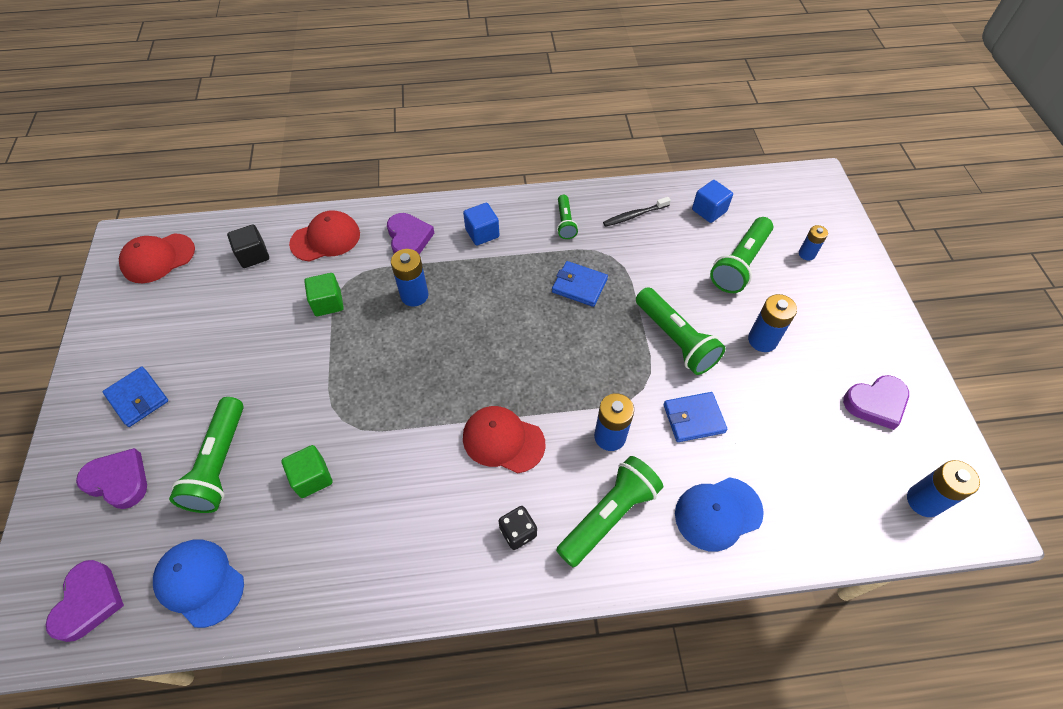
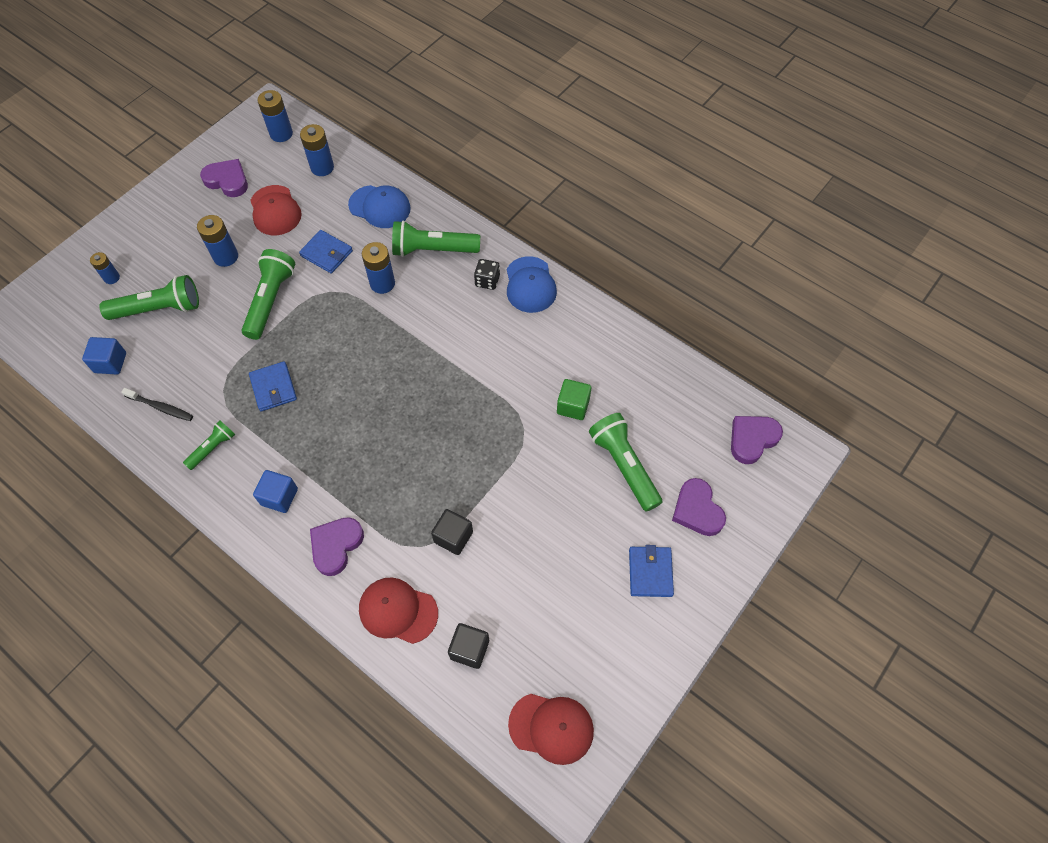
camera: 135 degrees left, 5 degrees up
(200, 582) = (681, 398): blue cap -> blue cap (530, 285)
(219, 464) = (624, 465): green flashlight -> green flashlight turned 75 degrees counterclockwise
(328, 303) = (453, 537): green cube -> black cube
(414, 295) = (387, 485): blue battery -> blue battery (322, 167)
(503, 440) = (442, 332): red cap -> red cap (275, 211)

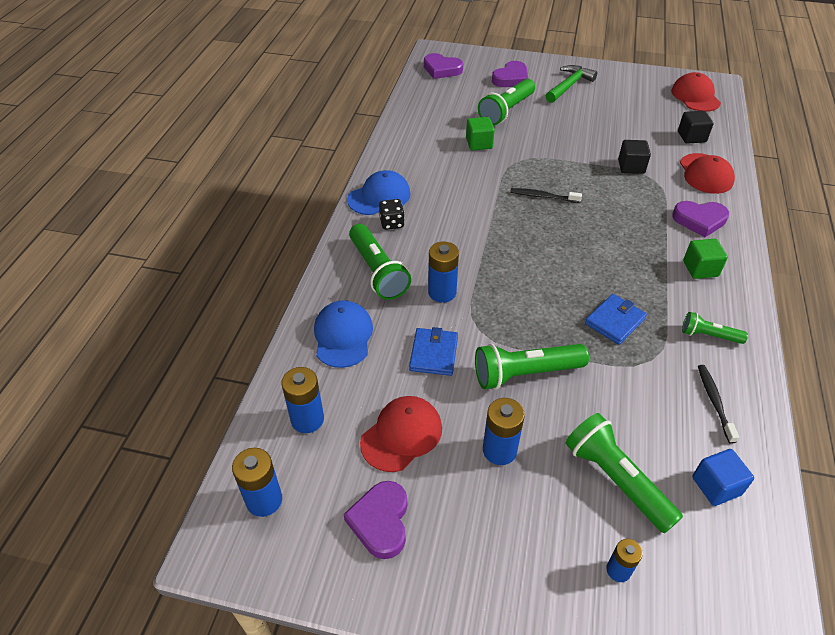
camera: 115 degrees left, 15 degrees down
(279, 497) = (700, 269): blue cube -> green cube
(454, 420) = (543, 196): none -> black toothbrush
(650, 572) = (569, 86): blue wallet -> green hammer

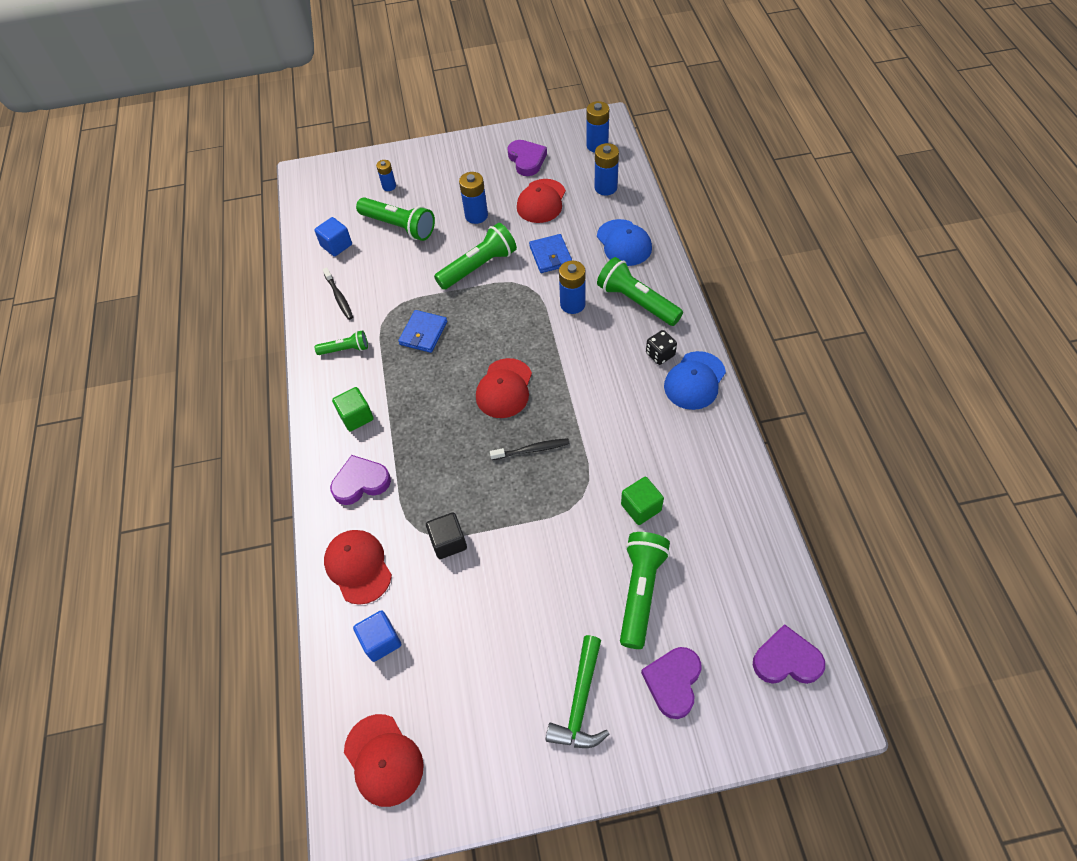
camera: 160 degrees right, 10 degrees up
(547, 244) = (504, 388): none -> red cap
(691, 137) = (381, 641): black cube -> blue cube

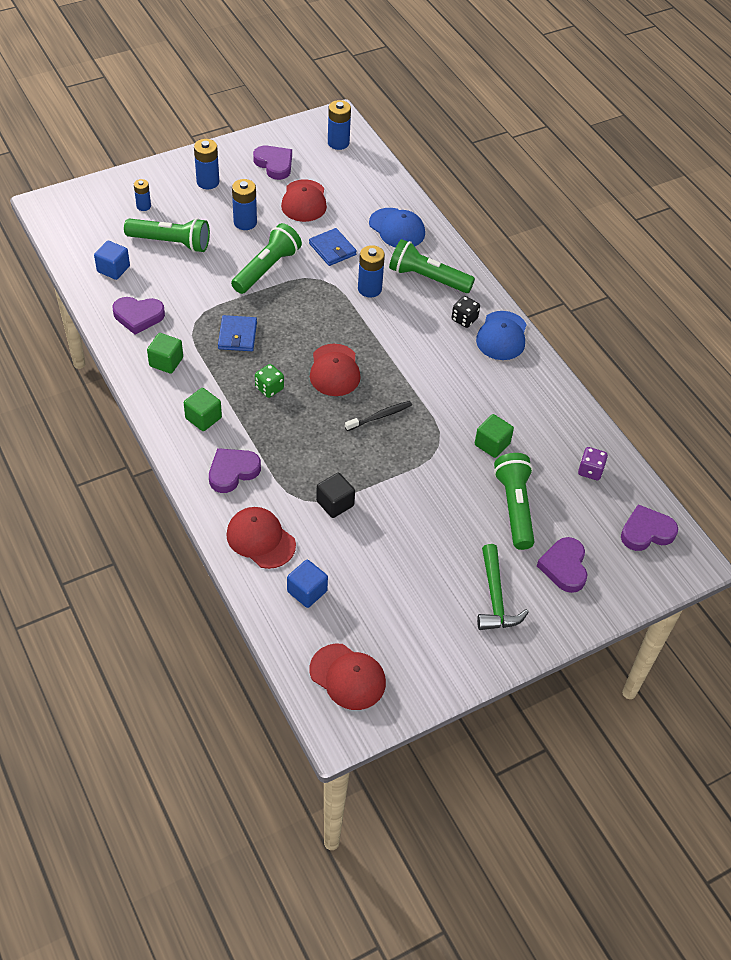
camera: 25 degrees left, 5 degrees down
(339, 297) = (138, 316): black toothbrush -> purple heart
(345, 349) = (166, 362): green flashlight -> green cube
(432, 396) = (269, 388): none -> green dice
(605, 187) = (361, 181): blue battery -> blue battery (208, 182)
(743, 564) = (590, 471): none -> purple dice

